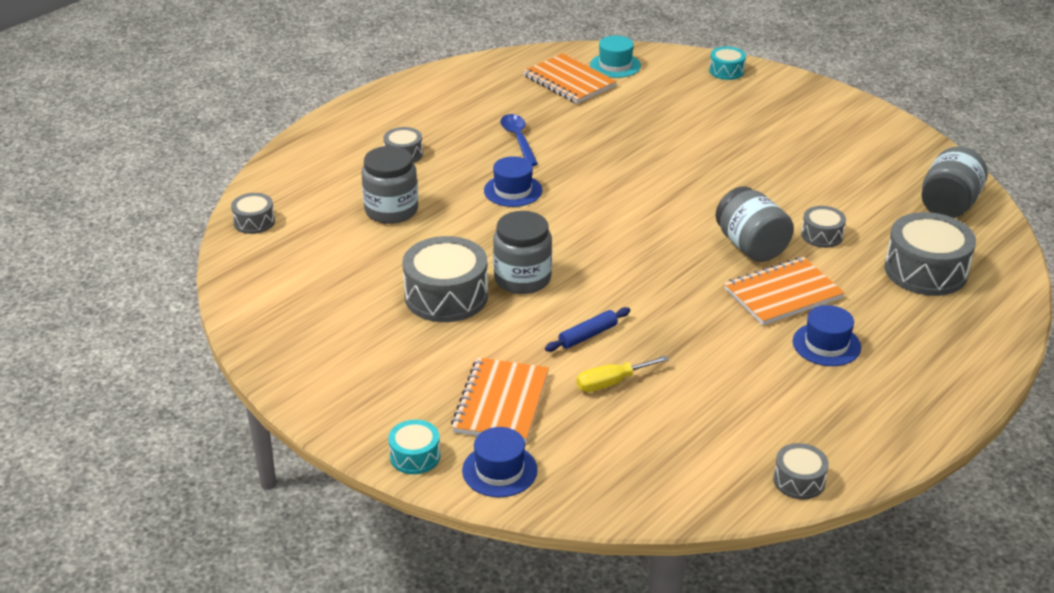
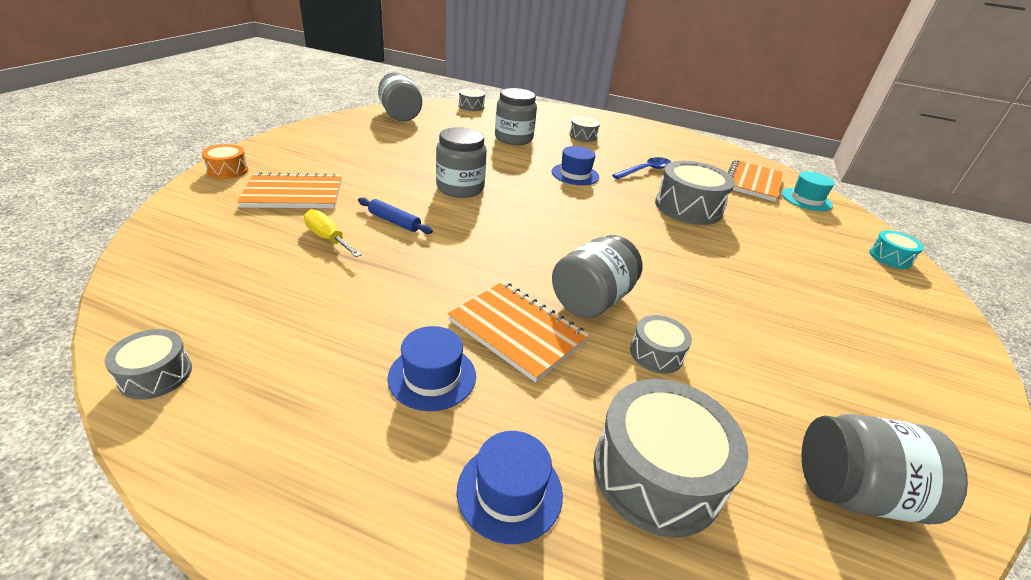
camera: 65 degrees right, 0 degrees up
(264, 293) = (400, 115): none -> grey jar
(415, 456) = (228, 170): turquoise drum -> orange drum
(446, 296) = (423, 163): grey drum -> grey drum (688, 207)
(499, 470) = (206, 201): blue hat -> blue hat (509, 491)

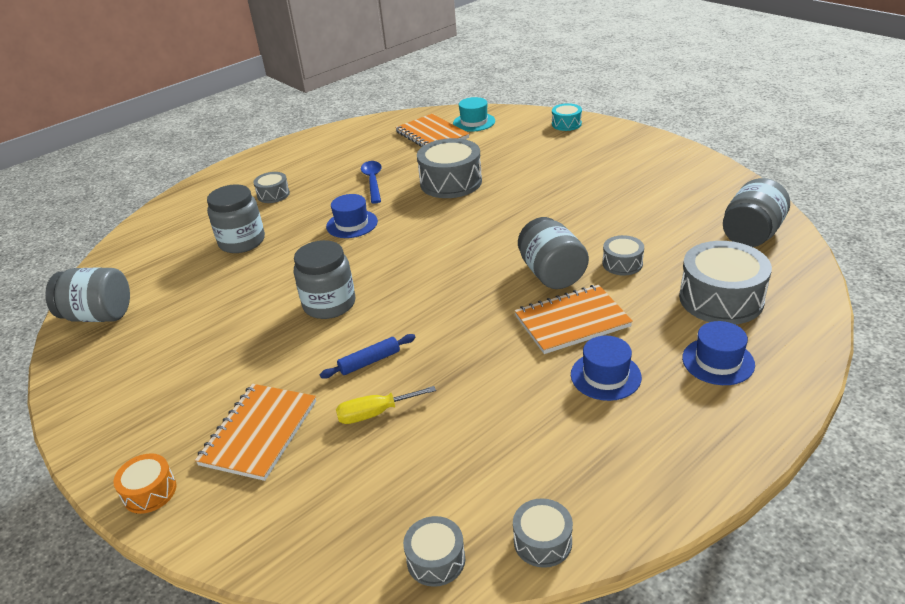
camera: 55 degrees left, 0 degrees up
(471, 106) = (124, 252): grey drum -> grey drum (436, 560)

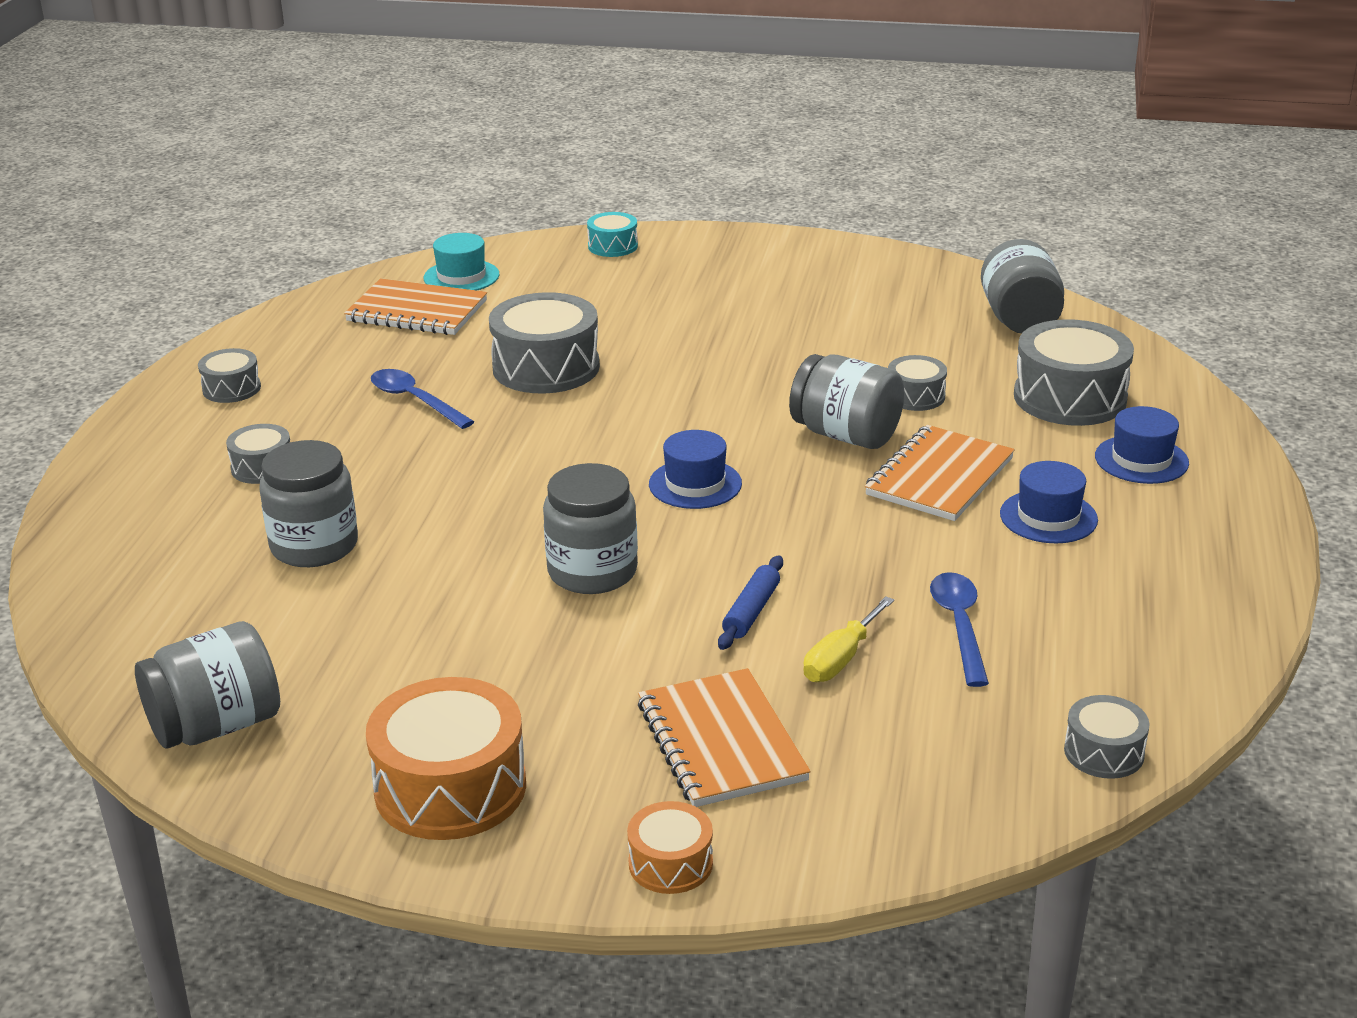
camera: 40 degrees left, 5 degrees down
(129, 394) = (450, 787): none -> orange drum
(352, 224) = (469, 465): blue hat -> blue hat (695, 484)
(462, 425) = (959, 626): none -> blue spoon
(542, 541) = (1182, 687): grey drum -> grey drum (231, 388)

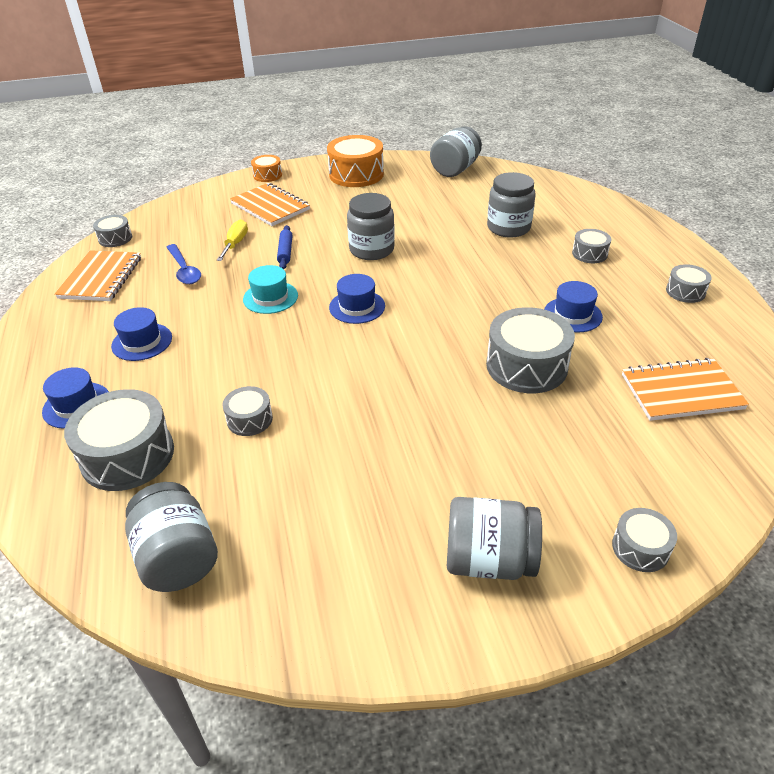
camera: 155 degrees right, 10 degrees up
(415, 400) = (572, 315): blue spoon -> blue hat
(461, 276) = (708, 446): turquoise hat -> turquoise hat (270, 297)
(613, 246) = (640, 548): turquoise drum -> grey drum
(846, 435) = (286, 367): grey jar -> grey jar (489, 560)
(939, 477) = (214, 352): orange notebook -> orange notebook (101, 278)

